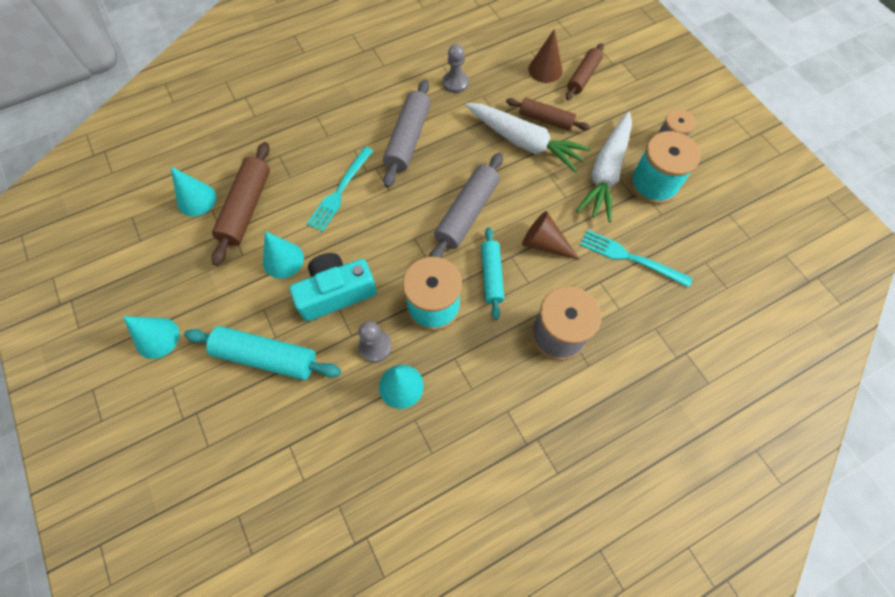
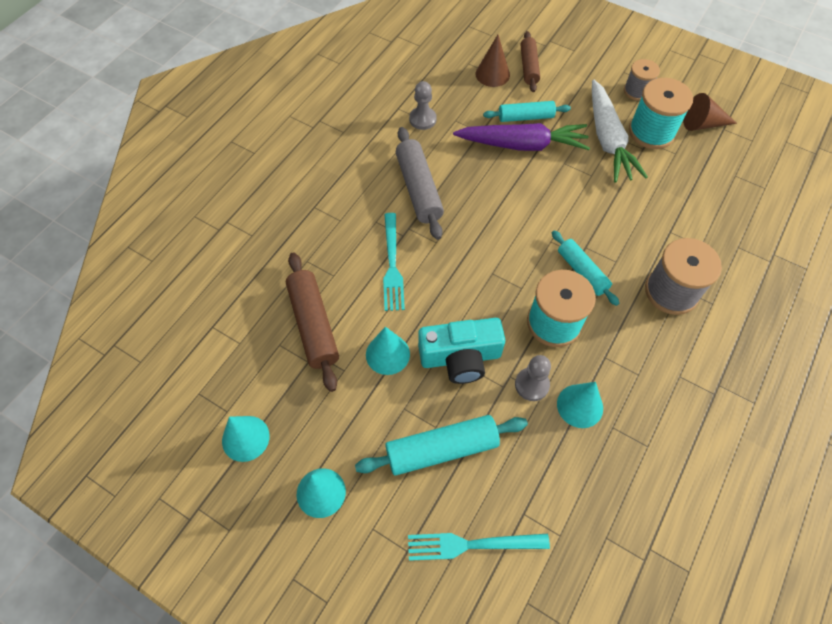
camera: 30 degrees left, 5 degrees down
(196, 199) = (255, 342): turquoise cone -> turquoise cone (245, 438)
(336, 293) = (460, 357): turquoise camera -> turquoise camera turned 135 degrees counterclockwise
(467, 213) = (521, 229): grey rolling pin -> none
(524, 142) = (522, 145): white carrot -> purple carrot
(544, 243) = (604, 222): brown cone -> brown cone (702, 124)
(546, 120) = (525, 117): brown rolling pin -> turquoise rolling pin
(630, 258) = (678, 200): turquoise fork -> turquoise fork (472, 544)

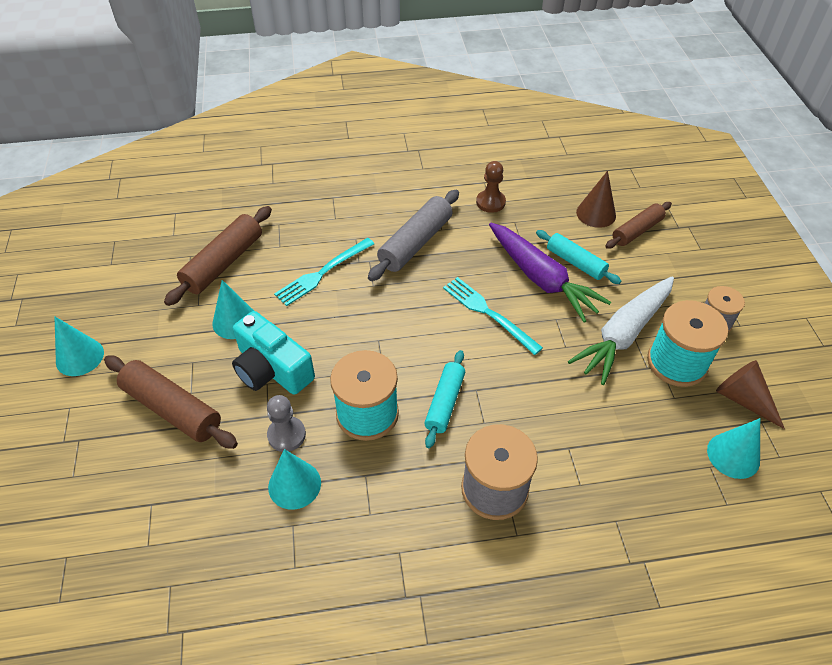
camera: 50 degrees right, 10 degrees down
(245, 438) = (96, 287): turquoise cone -> turquoise cone (733, 455)
(422, 119) = (490, 202): grey pawn -> brown pawn
(441, 449) = (172, 409): turquoise rolling pin -> brown rolling pin
(472, 544) = (96, 483): turquoise fork -> turquoise fork (488, 313)

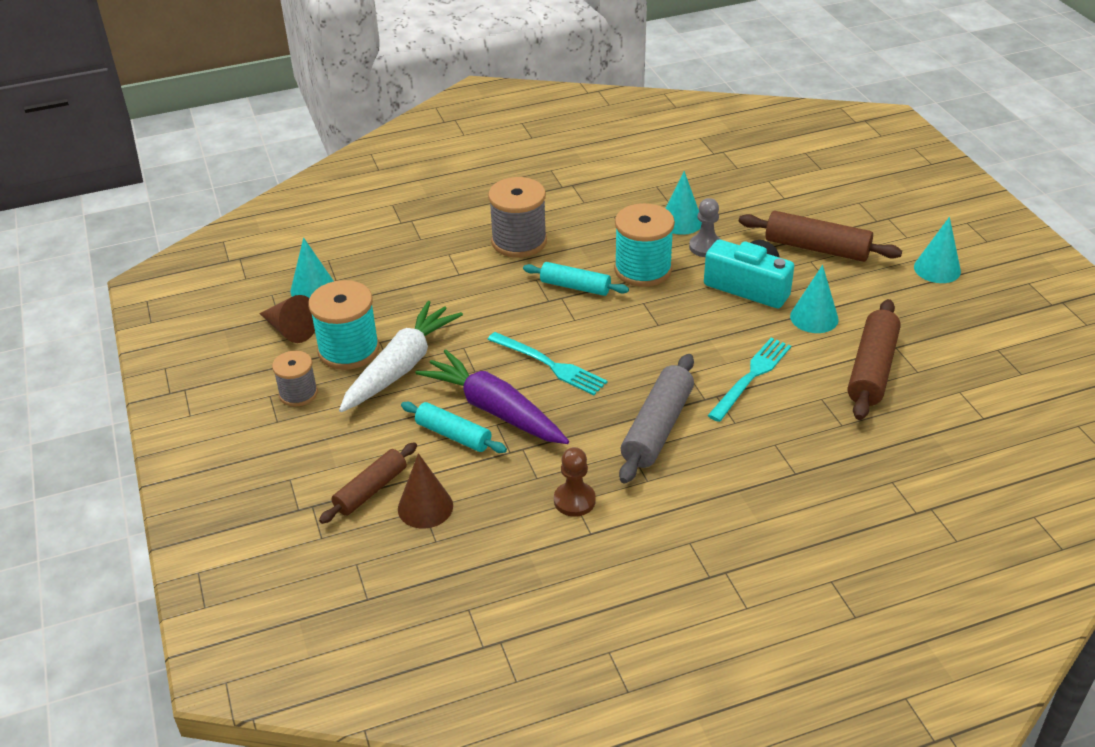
camera: 170 degrees right, 10 degrees down
(445, 403) = (575, 287): turquoise rolling pin -> turquoise rolling pin turned 75 degrees counterclockwise

